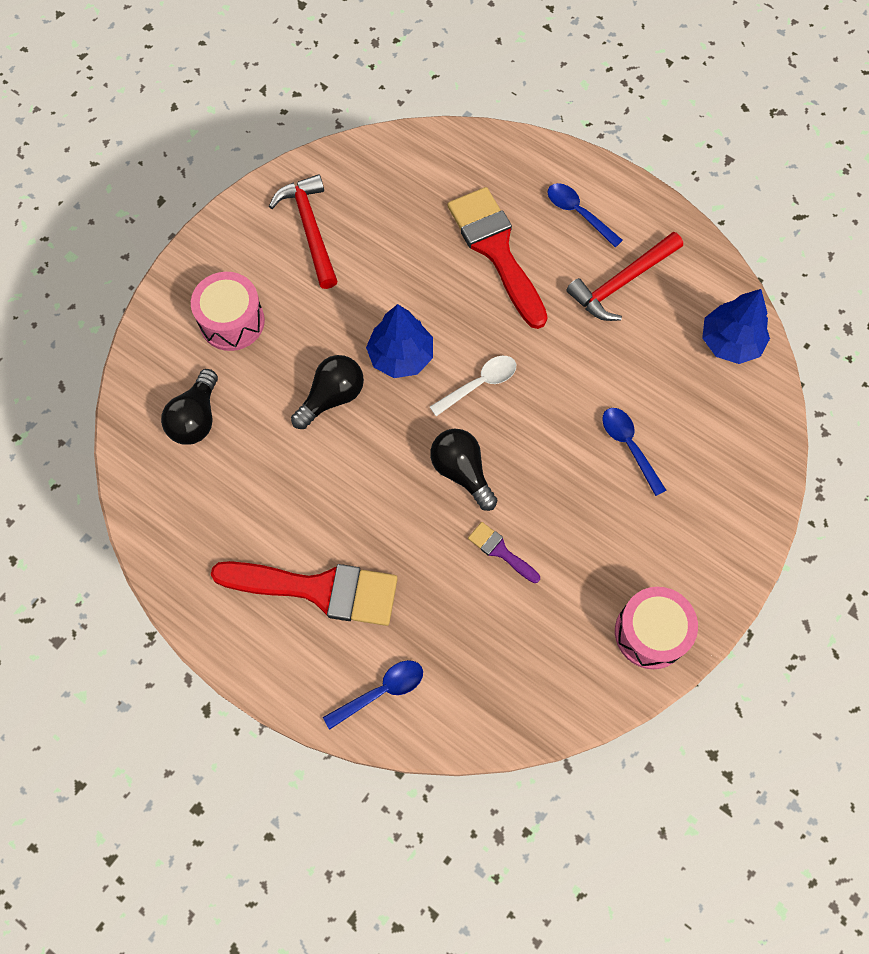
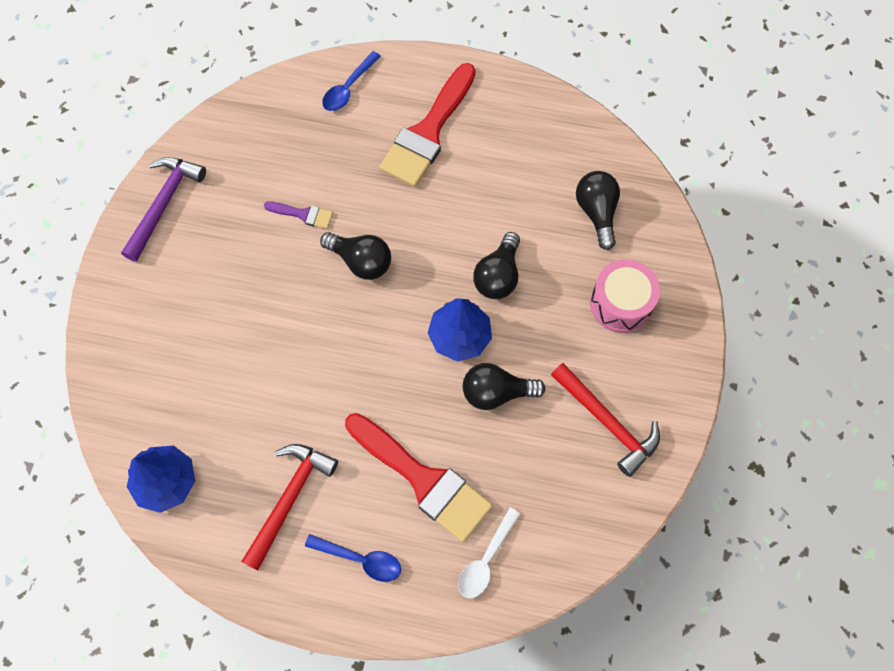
camera: 155 degrees right, 0 degrees up
(319, 589) = (428, 132): red brush -> red brush turned 45 degrees counterclockwise
(393, 293) = (496, 392): none -> black light bulb
(479, 384) = (380, 341): white spoon -> white spoon (486, 559)
(629, 446) = (229, 341): blue spoon -> none
(650, 633) = (164, 204): pink drum -> purple hammer

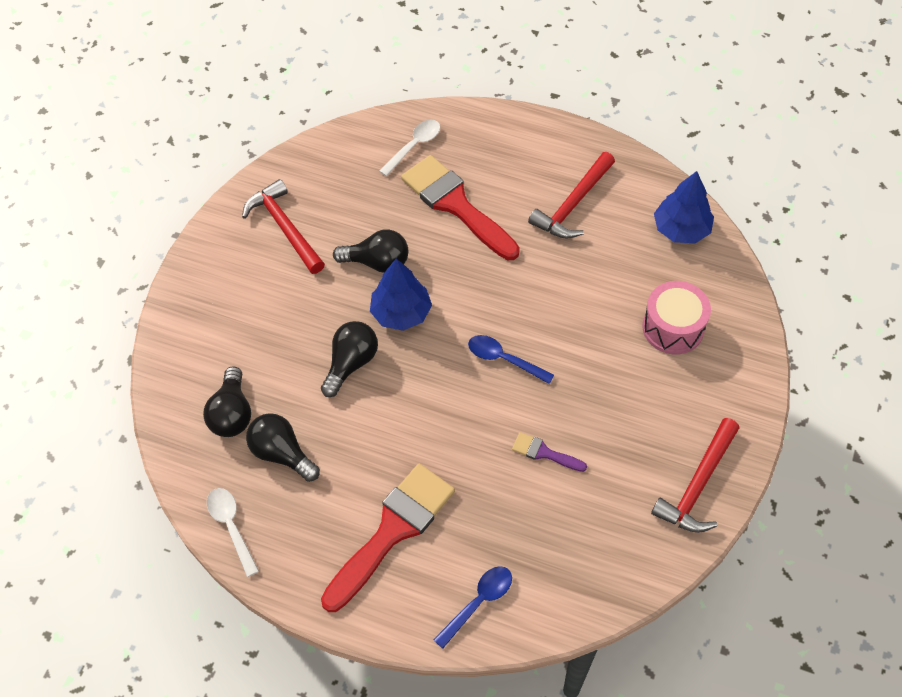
camera: 170 degrees left, 10 degrees down
(164, 204) = (697, 485): purple hammer -> red hammer
(360, 559) = (516, 158): blue spoon -> blue spoon (504, 359)
(361, 261) = (487, 395): black light bulb -> black light bulb (282, 453)
(565, 118) = (231, 527): none -> white spoon
(621, 303) = (238, 322): pink drum -> pink drum (673, 327)

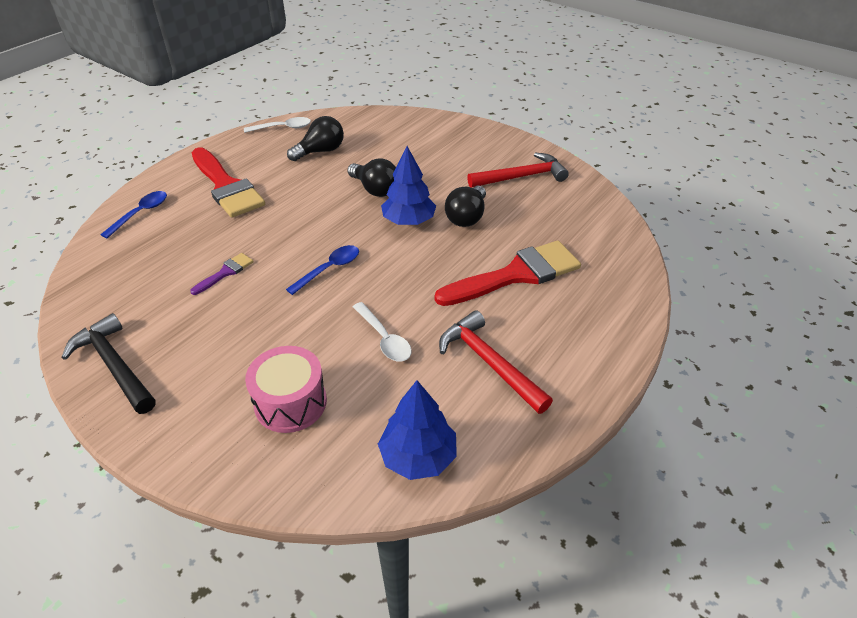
camera: 105 degrees right, 15 degrees down
(232, 413) = (365, 137): black light bulb -> none
(414, 146) = (599, 261): white spoon -> white spoon (384, 338)
(478, 602) = (140, 213): blue spoon -> blue spoon turned 120 degrees counterclockwise
(697, 485) = (115, 365): red hammer -> black hammer

